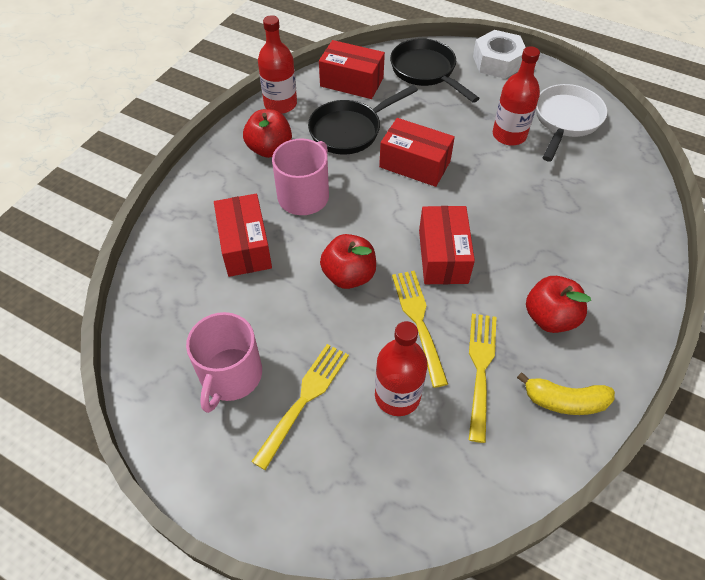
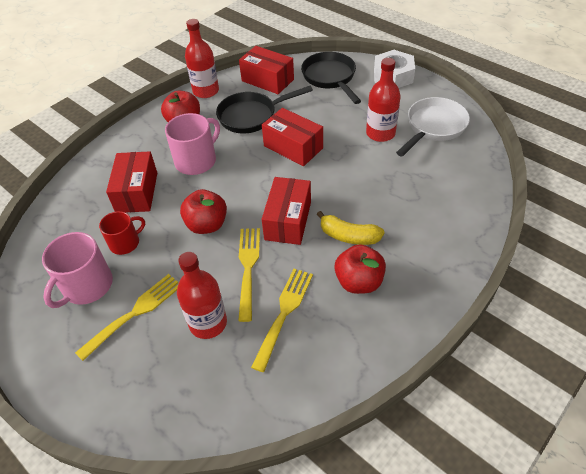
camera: 15 degrees right, 5 degrees down
(257, 313) = (125, 243): none -> red mug
(564, 401) = (345, 351): yellow banana -> yellow banana (349, 236)

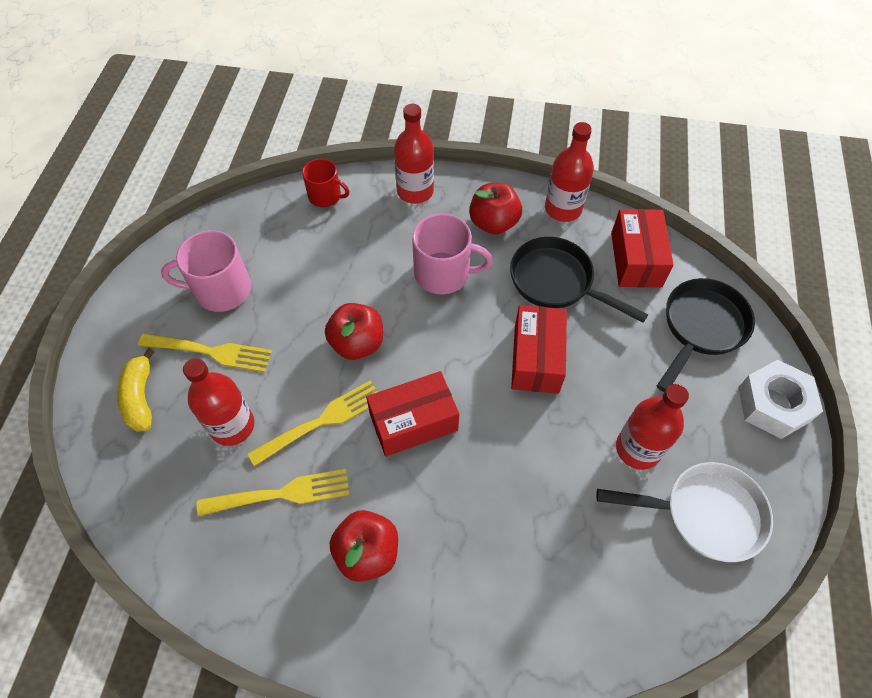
camera: 55 degrees right, 10 degrees up
(121, 147) = (415, 191): none -> red bottle
(125, 243) = (290, 285): red mug -> red mug (325, 196)
(137, 192) = (361, 249): red box -> none
(349, 236) = (430, 504): yellow banana -> yellow banana (140, 397)

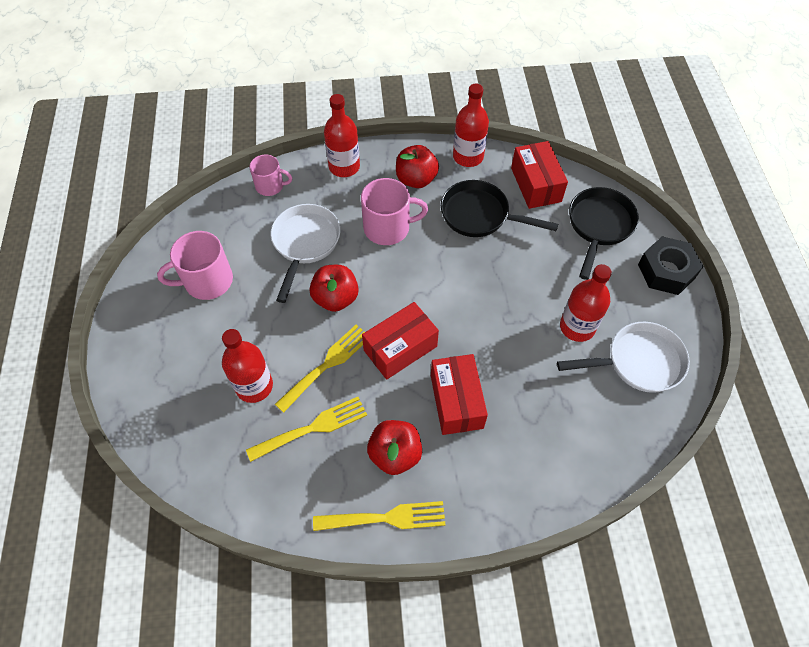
camera: 15 degrees left, 0 degrees up
(140, 397) = (168, 383): yellow banana -> none
(211, 352) = (216, 333): yellow fork -> yellow fork (385, 518)
(325, 196) = (270, 186): red mug -> pink mug
(342, 271) = (305, 244): none -> white pan
(536, 359) = (481, 278): red box -> red box (456, 401)
(773, 404) = (666, 271): white nut -> black nut

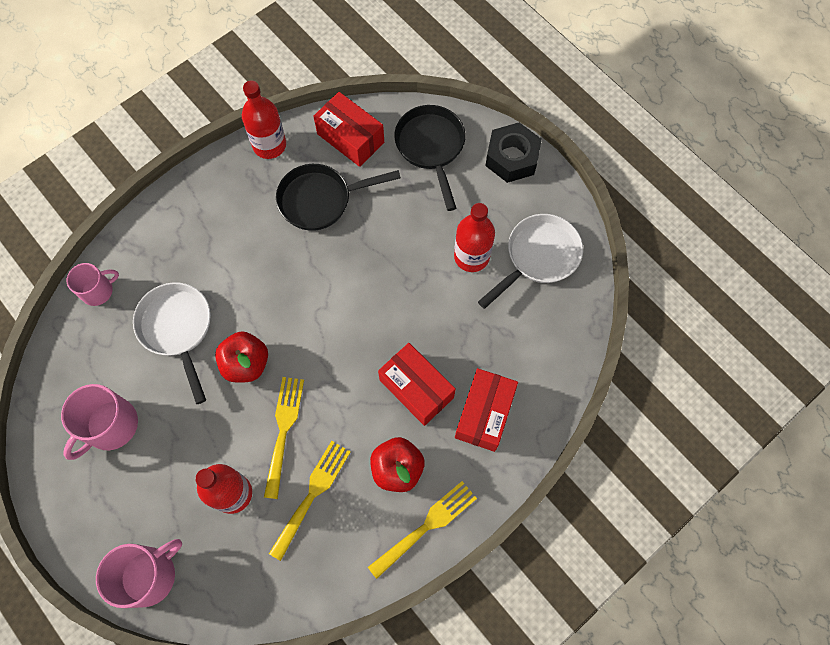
camera: 35 degrees left, 10 degrees up
(344, 167) = (157, 226): red bottle -> none
(388, 228) = (245, 264): pink mug -> pink mug (149, 575)
(400, 348) = (337, 373): red box -> red box (484, 414)
(416, 179) = (237, 198): red apple -> none

